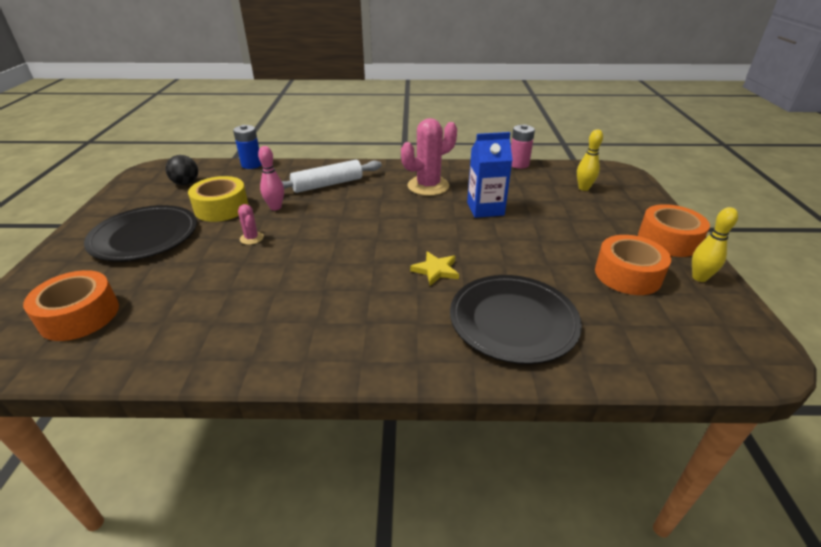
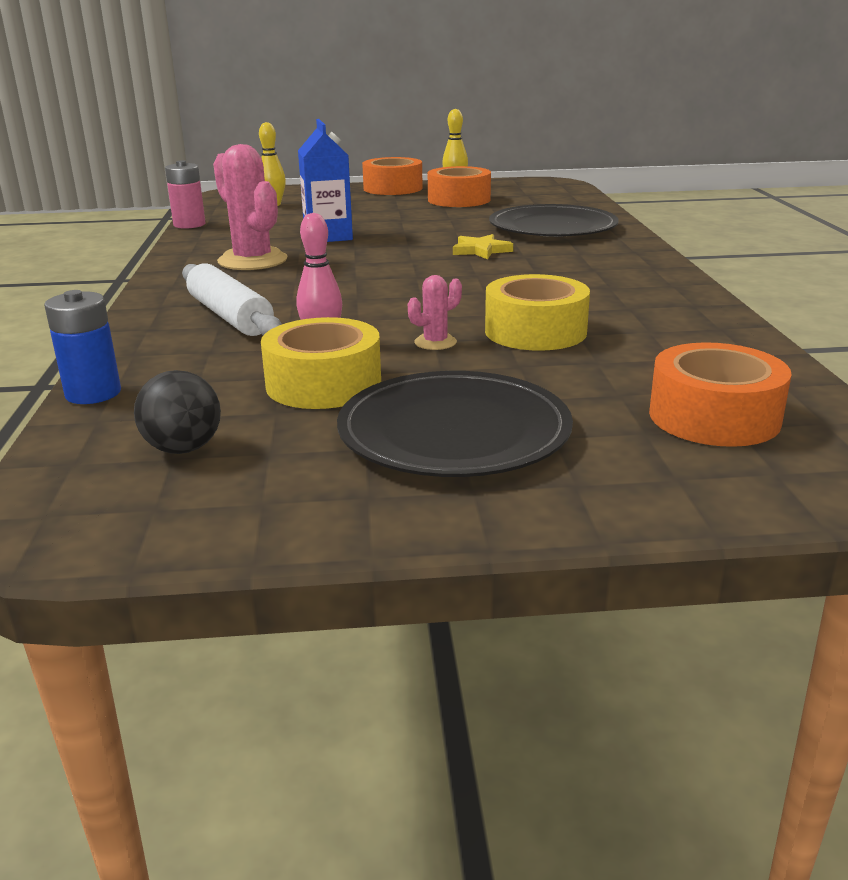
camera: 95 degrees left, 10 degrees down
(245, 273) = (535, 331): none -> yellow tape

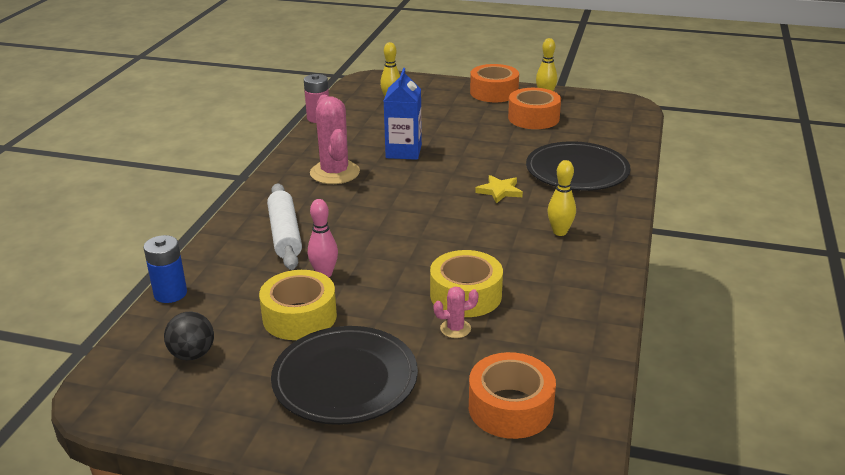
camera: 20 degrees right, 5 degrees up
(435, 342) = (393, 291): pink cactus -> pink cactus (455, 329)
(588, 270) = (560, 232): none -> yellow bowling pin

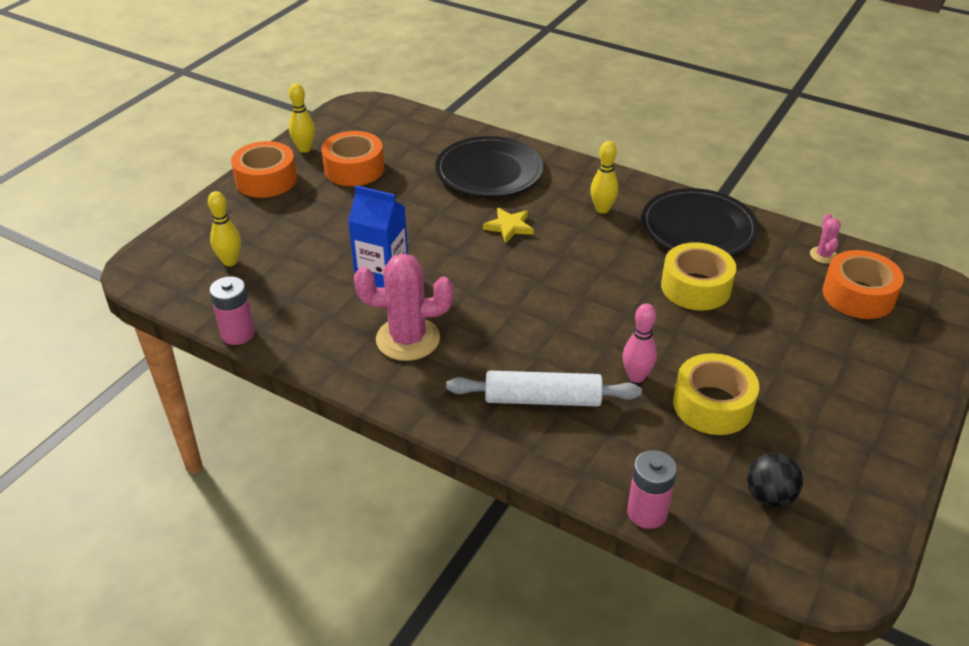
camera: 75 degrees left, 10 degrees up
(170, 293) = (647, 512): blue battery -> pink battery
(345, 379) = (817, 385): black plate -> black plate (698, 228)
(455, 329) = (748, 304): pink cactus -> pink cactus (823, 255)

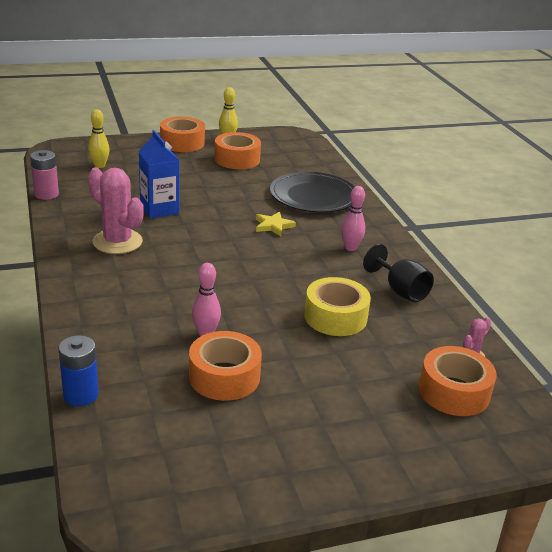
camera: 40 degrees right, 10 degrees down
(543, 399) = (132, 309): white rolling pin -> none
(602, 209) = (350, 248): yellow bowling pin -> pink bowling pin
(647, 512) = (81, 395): pink battery -> blue battery
(698, 228) = (400, 290): black plate -> black goblet
(712, 405) = (224, 376): yellow tape -> orange tape
(769, 496) = (165, 442): black ball -> none

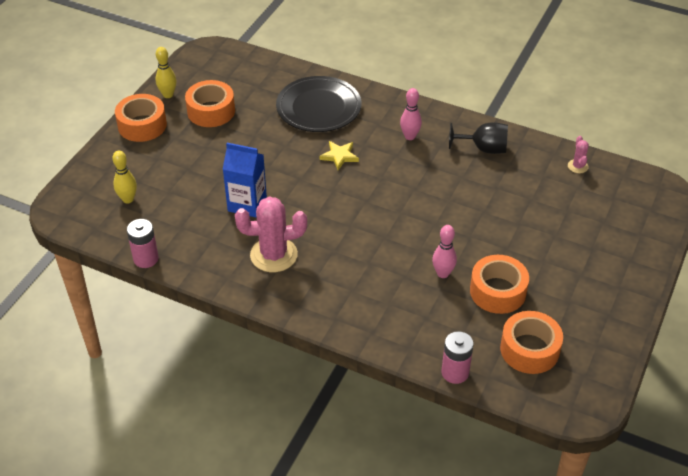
camera: 45 degrees left, 15 degrees up
(81, 395) = (455, 372): blue battery -> pink battery
(335, 317) = (483, 199): yellow tape -> none
(454, 392) = (602, 198): orange tape -> orange tape (529, 349)

